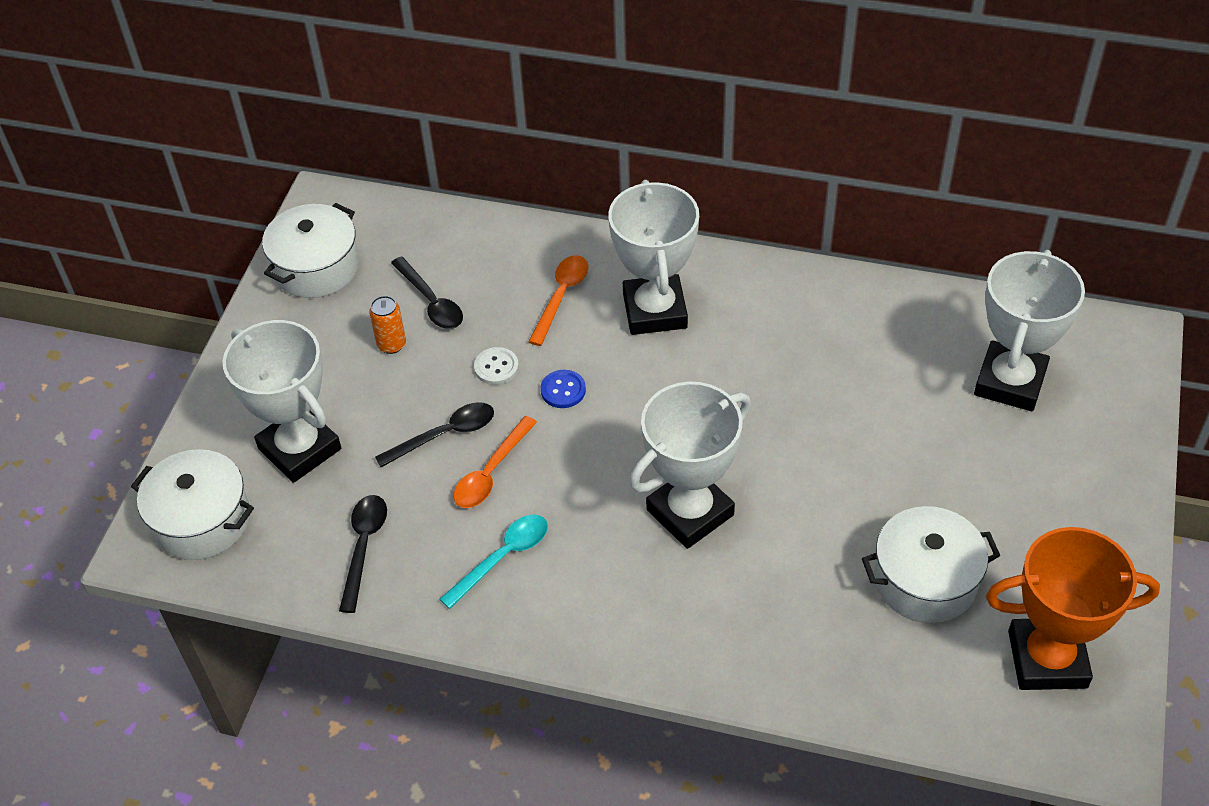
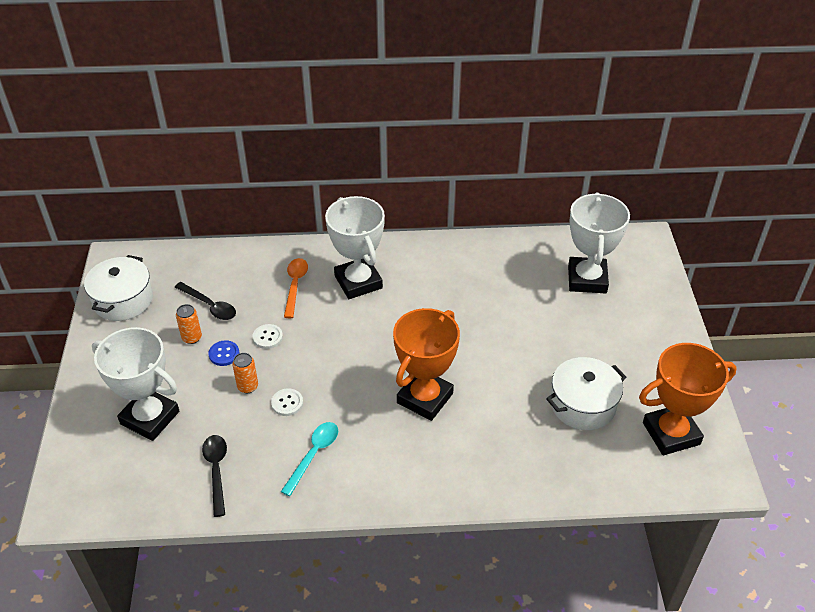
camera: 20 degrees left, 5 degrees down
(201, 520) = (94, 481): white pot -> none
(445, 435) = (248, 386): black spoon -> orange can
(491, 472) = (287, 403): orange spoon -> white button
(563, 390) = (316, 342): blue button -> blue button (224, 354)
(690, 512) = (424, 398): white trophy -> orange trophy

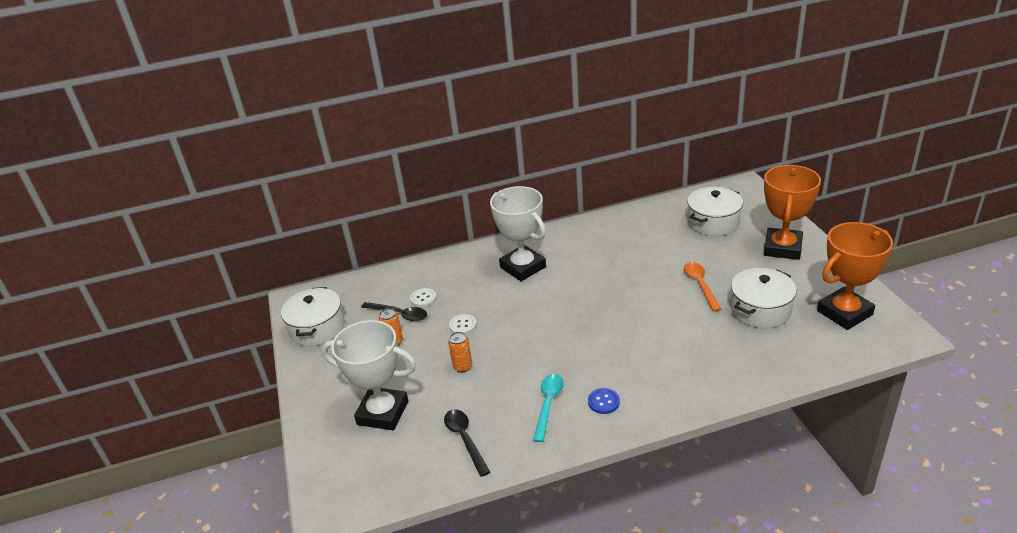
camera: 10 degrees left, 10 degrees down
(224, 354) = (429, 347): blue button -> blue button (603, 402)
(287, 403) = (504, 370): white button -> white button (423, 298)
(295, 285) = (469, 282): orange spoon -> orange spoon (700, 285)
(424, 398) = (624, 337): orange trophy -> orange trophy (782, 248)
(587, 279) = (713, 222): white trophy -> white pot

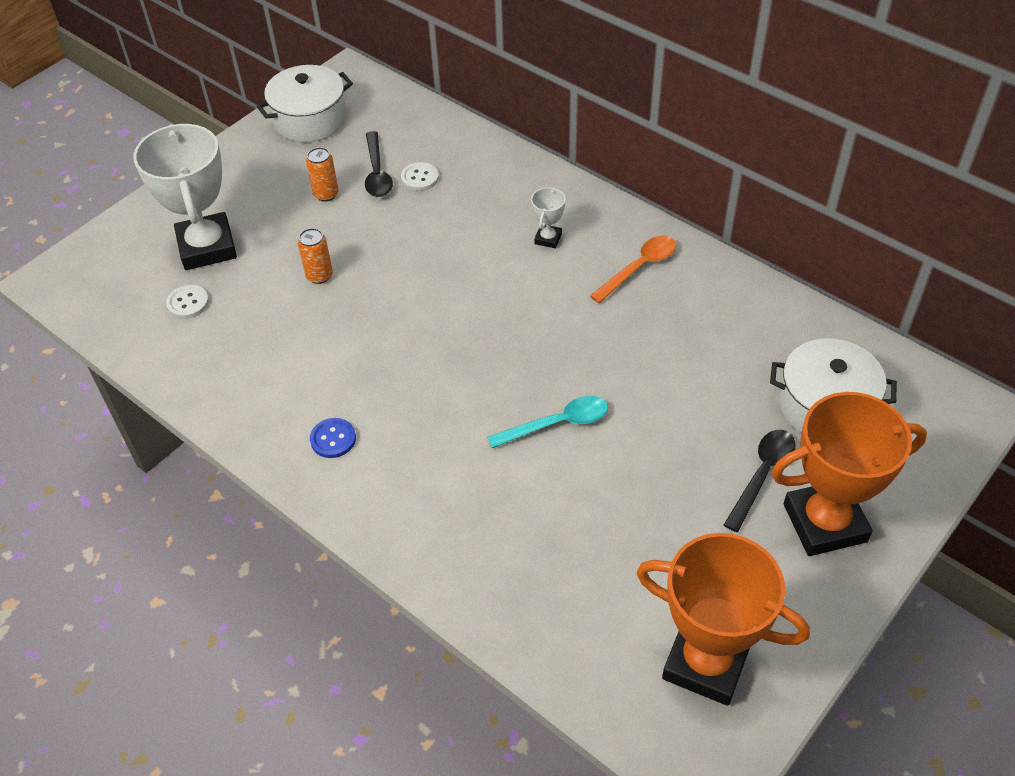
camera: 55 degrees right, 15 degrees up
(463, 325) = (393, 239): white button -> white button (188, 303)
(465, 439) = (202, 337): black spoon -> black spoon (762, 475)
(523, 267) = (548, 238): white trophy -> white trophy, size x0.43
(548, 404) = (299, 386): turquoise spoon -> turquoise spoon (557, 424)
(700, 285) = (647, 449): orange spoon -> orange spoon (639, 268)
(760, 310) = (637, 546): white pot -> none

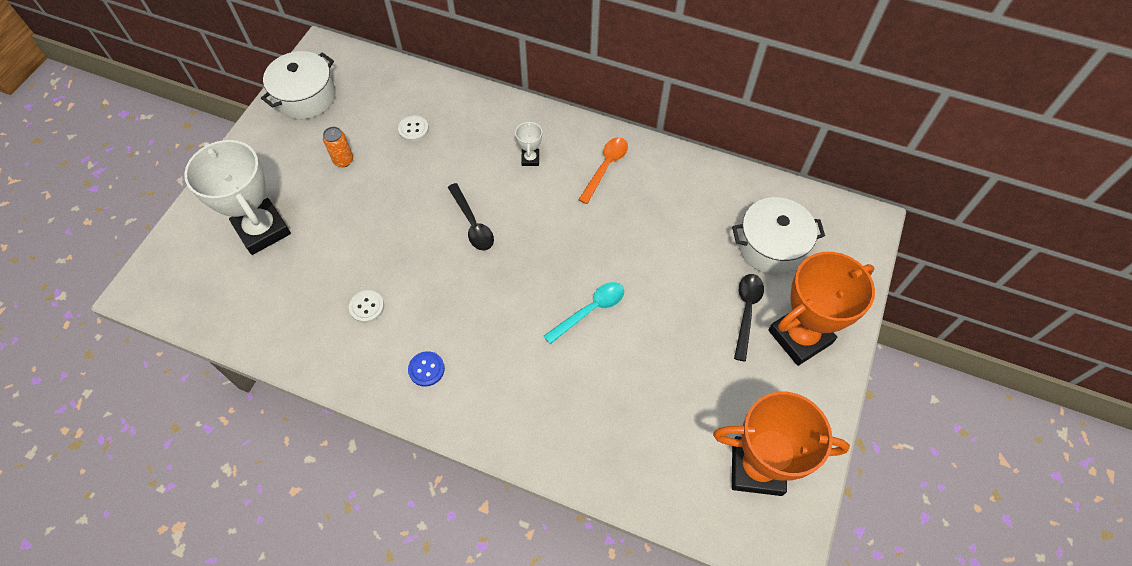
camera: 20 degrees left, 10 degrees up
(188, 303) = (265, 283): white button -> white button (367, 307)
(319, 276) = (364, 233): orange can -> none
(377, 173) = (378, 132): black spoon -> black spoon (472, 224)

